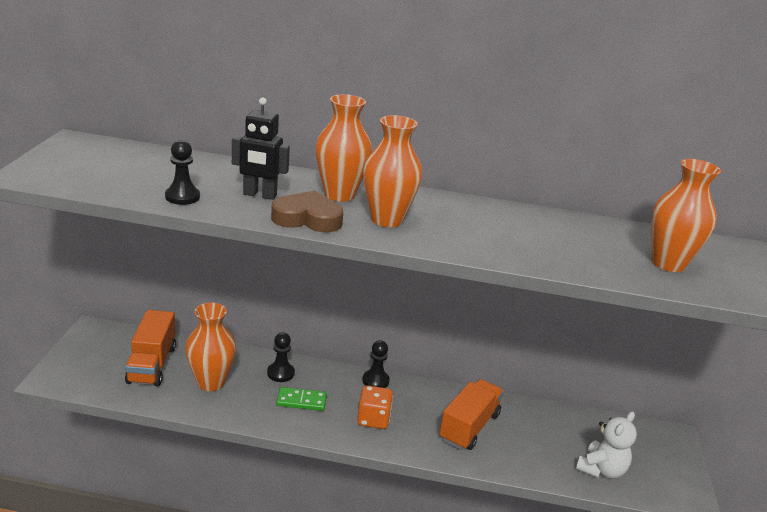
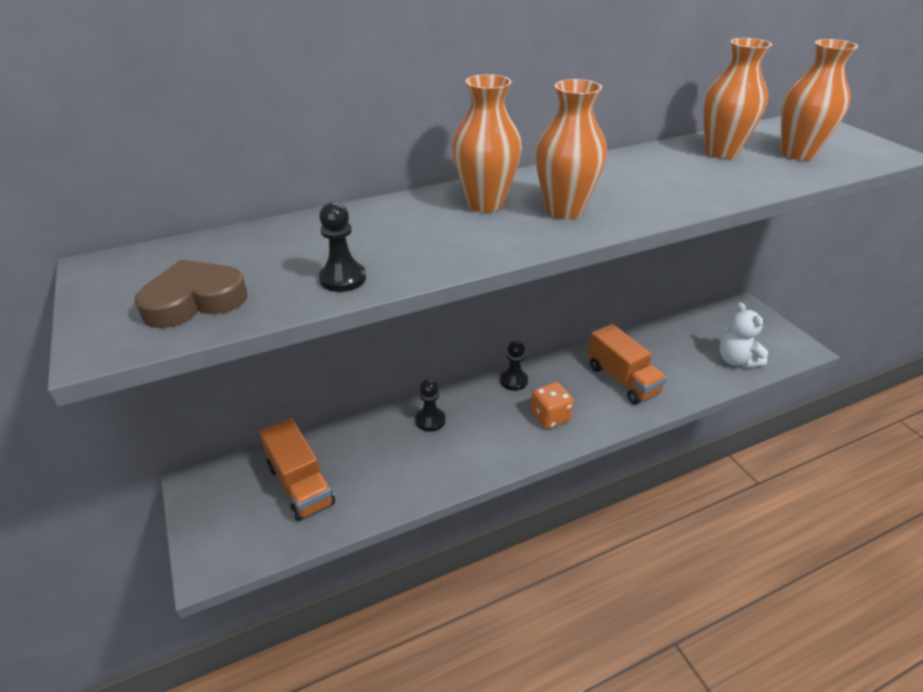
camera: 30 degrees left, 10 degrees up
(211, 382) = (378, 468): orange vase -> orange vase (721, 152)
(259, 195) = (416, 238): black robot -> none
(301, 401) = (477, 436): green domino -> none
(307, 218) = (500, 242): brown heart -> brown heart (194, 301)
(469, 427) = (622, 379): orange truck -> orange truck turned 150 degrees clockwise
(601, 470) = (736, 360): white teddy bear -> white teddy bear turned 150 degrees clockwise

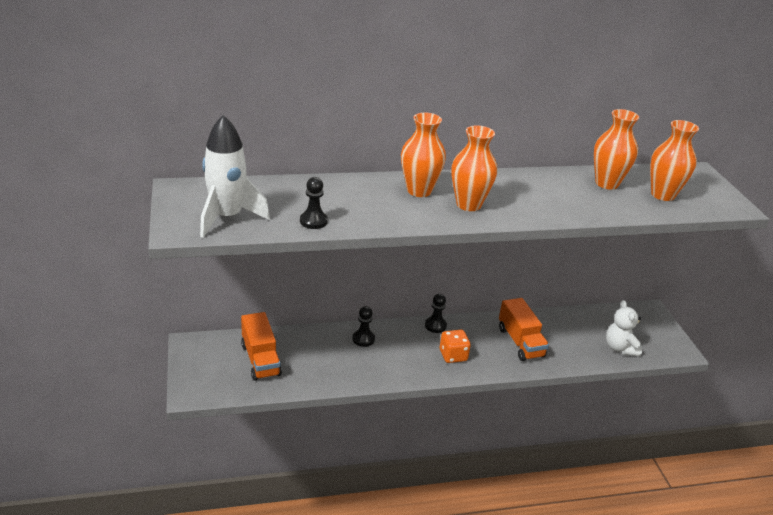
camera: 10 degrees right, 5 degrees down
(194, 301) = (227, 217): brown heart -> white rocket

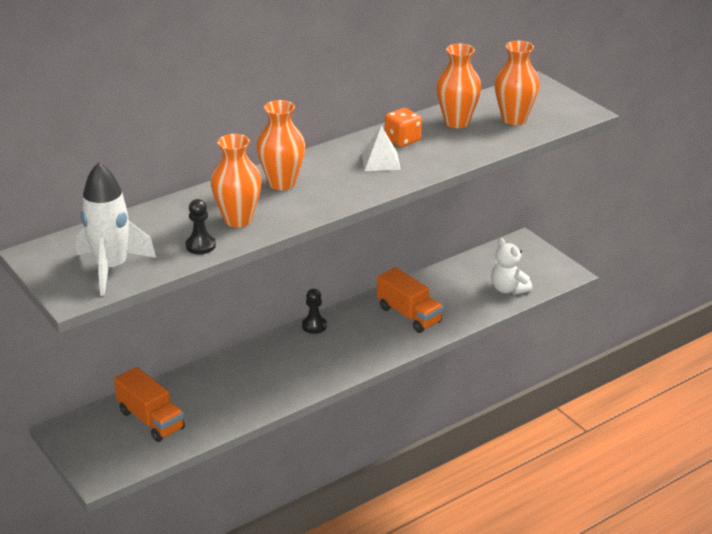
camera: 20 degrees left, 0 degrees up
(363, 339) = (247, 364): black pawn -> none
(453, 355) = (349, 350): orange dice -> orange dice (402, 140)
(468, 204) = (339, 183): orange vase -> orange vase (238, 220)
(517, 196) = (380, 161): none -> white pyramid

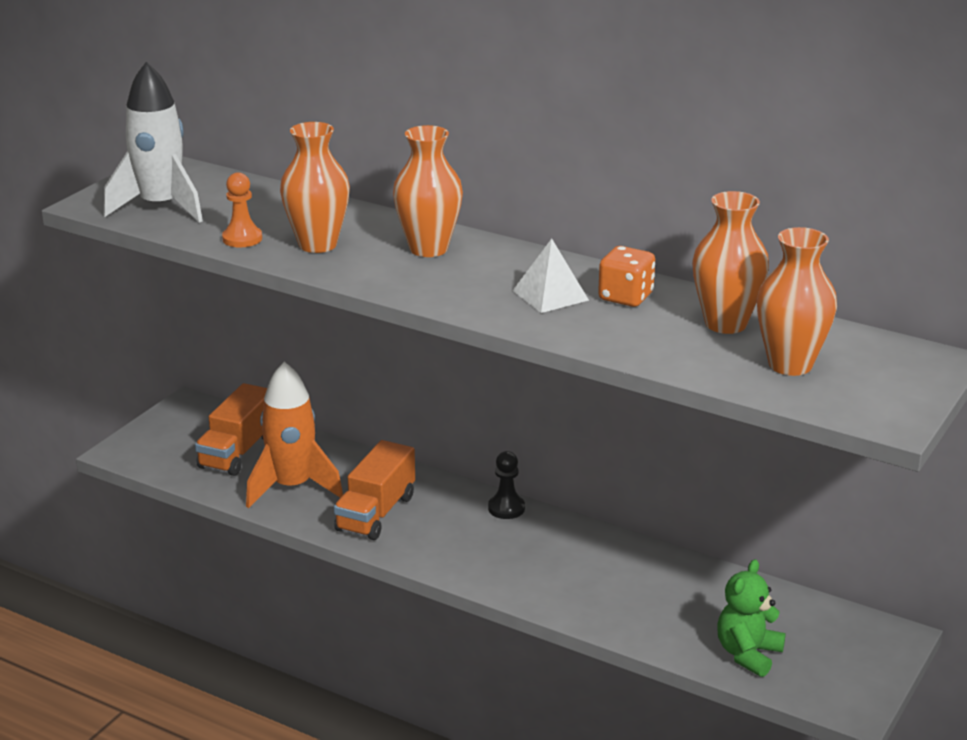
camera: 65 degrees right, 5 degrees down
(200, 245) = (242, 238): black pawn -> orange pawn
(218, 405) = (292, 487): none -> orange rocket
(409, 315) = (598, 578): orange truck -> orange truck (376, 513)
(508, 289) = (748, 654): white teddy bear -> green teddy bear

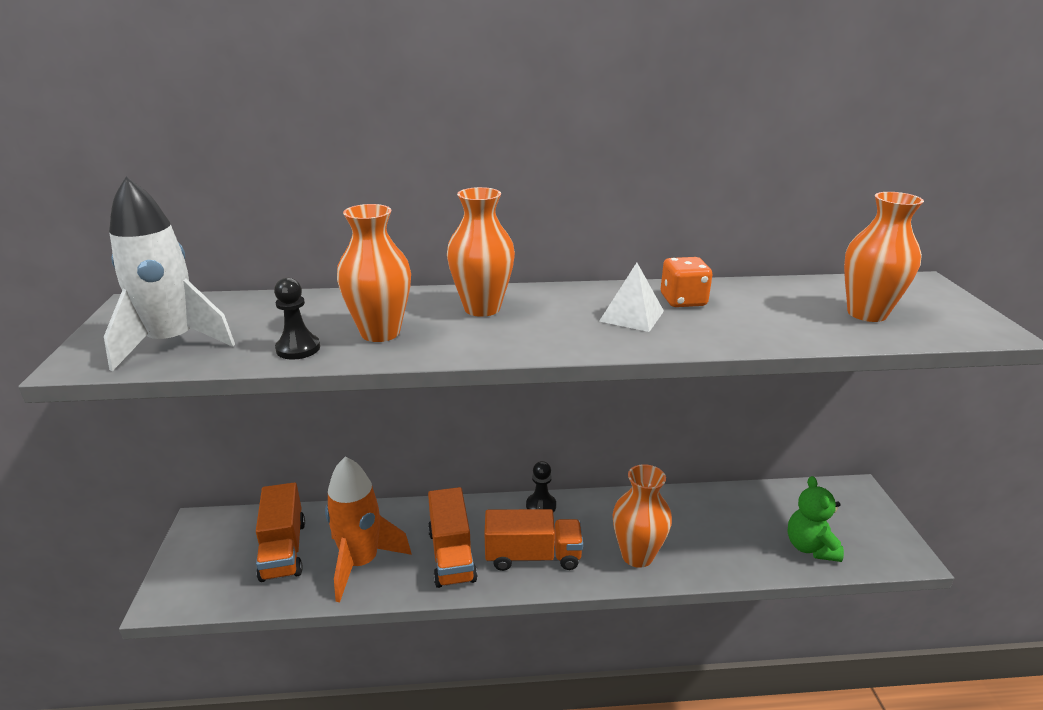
camera: 35 degrees left, 0 degrees up
(242, 238) = (298, 348): orange pawn -> black pawn
(449, 544) = (533, 556): none -> orange truck
(725, 324) = (776, 298): orange vase -> orange vase (637, 555)

